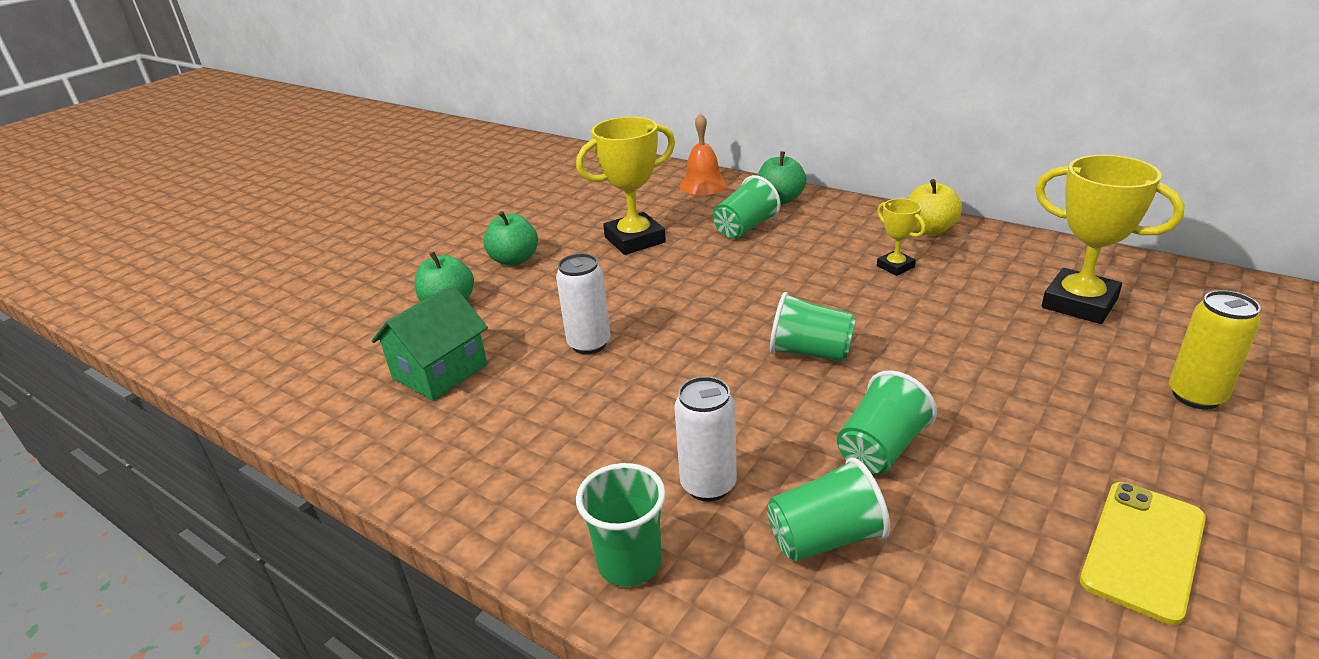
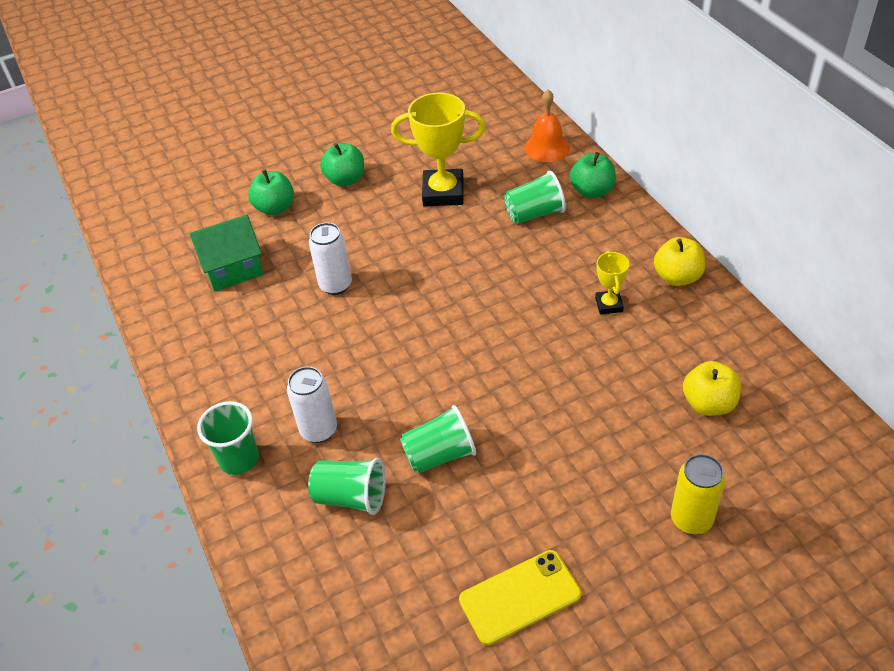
camera: 30 degrees right, 15 degrees up
(810, 352) = (469, 358): green cup -> none
(1079, 303) = (708, 403): yellow trophy -> yellow apple

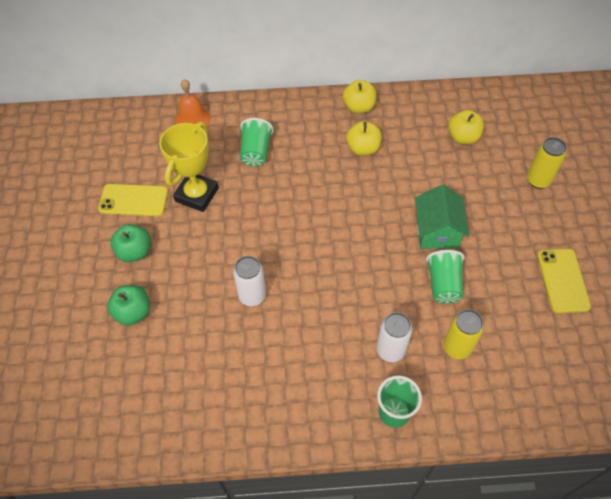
camera: 70 degrees left, 10 degrees up
(233, 268) = (187, 364): green house -> green house (437, 231)
(351, 497) = (457, 347): green cup -> yellow can
(407, 152) = (133, 200): none -> yellow phone
(592, 191) = (255, 114): green apple -> none
(609, 305) = (363, 149): yellow trophy -> yellow apple

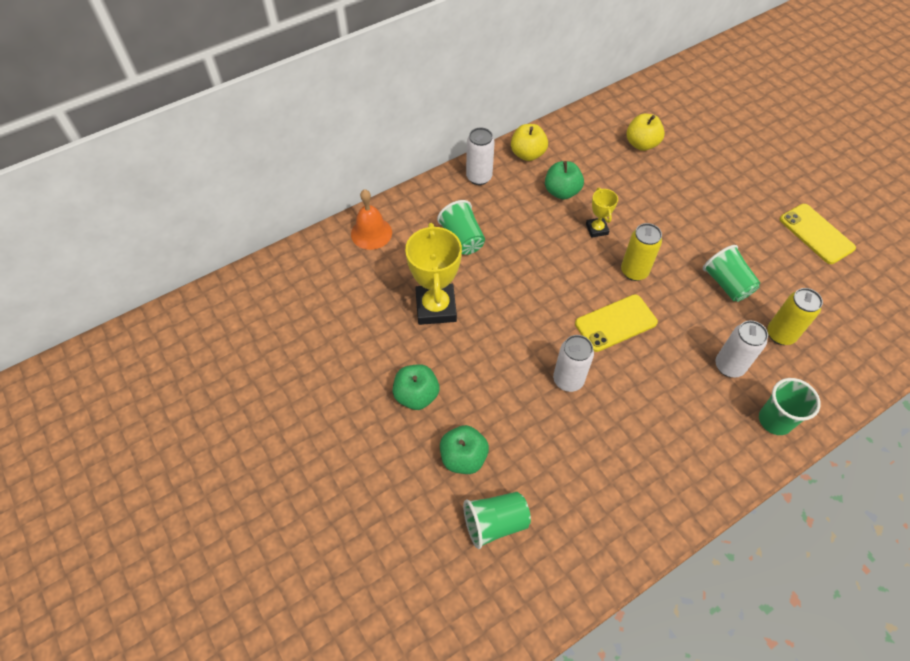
camera: 30 degrees left, 0 degrees up
(119, 370) = (495, 523): none -> green cup
(133, 200) = (373, 344): yellow phone -> yellow phone (615, 323)
(305, 110) = (479, 177): none -> white can
(363, 149) = (561, 192): yellow apple -> green apple
(368, 191) = (596, 229): none -> yellow trophy
(437, 231) = (684, 238): green house -> none
(538, 180) = (731, 156): yellow can -> yellow can (634, 271)

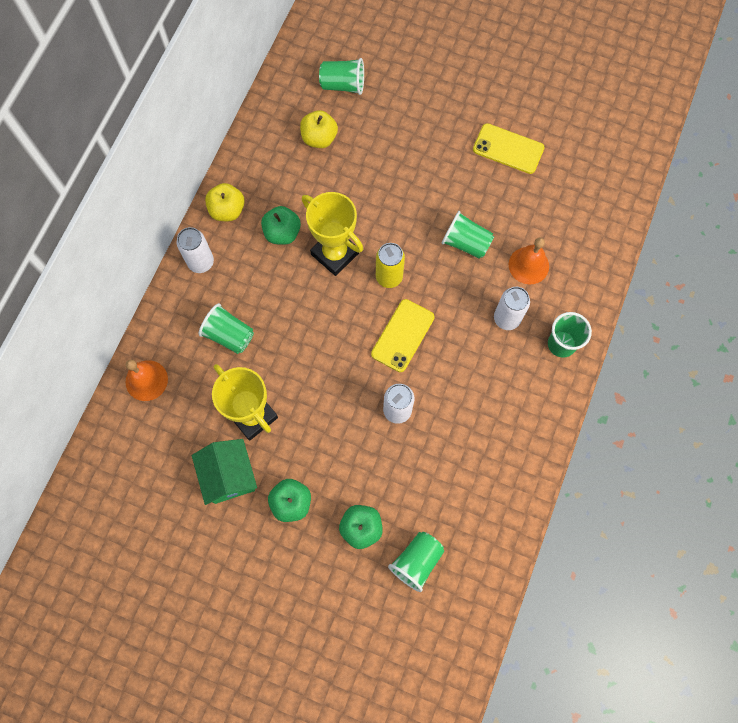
camera: 35 degrees left, 15 degrees up
(380, 341) = (229, 475): none -> green house
(596, 229) = (335, 254): yellow trophy -> yellow trophy, size x1.94
(688, 119) = (343, 85): none -> green cup
(780, 334) = (528, 265): yellow can -> orange bell

